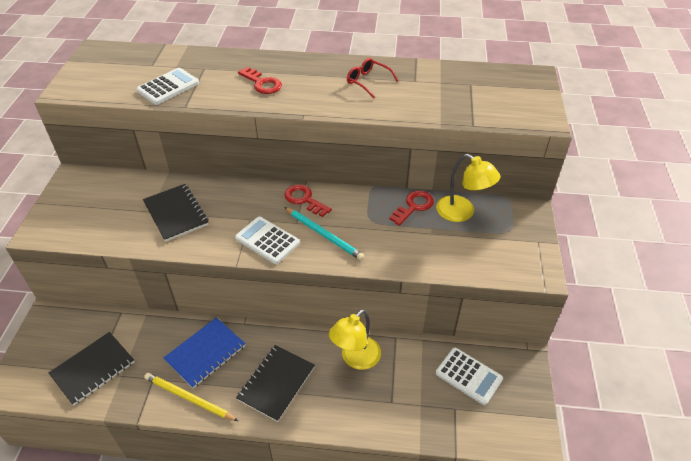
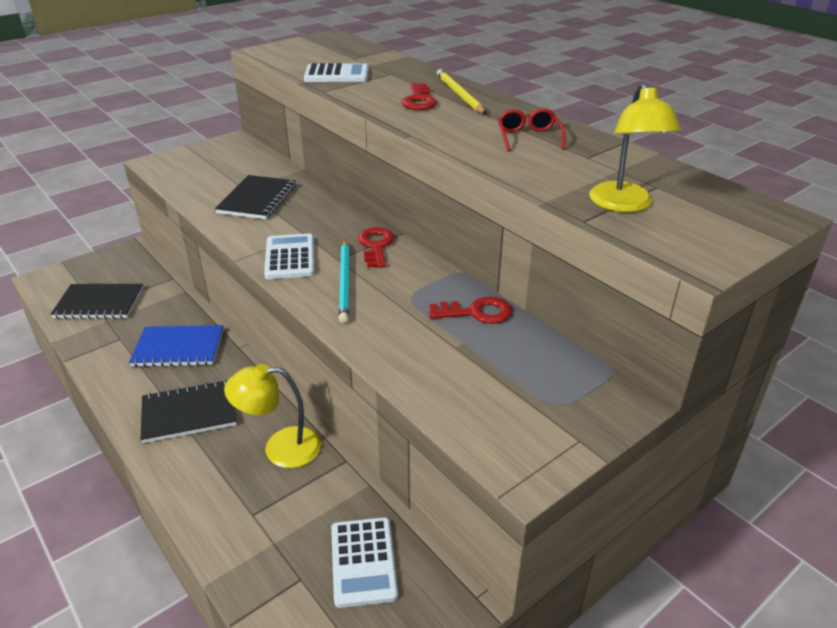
camera: 45 degrees right, 10 degrees down
(189, 398) = (118, 371): yellow pencil -> yellow pencil (459, 94)
(462, 213) = (524, 351): yellow lamp -> yellow lamp (624, 205)

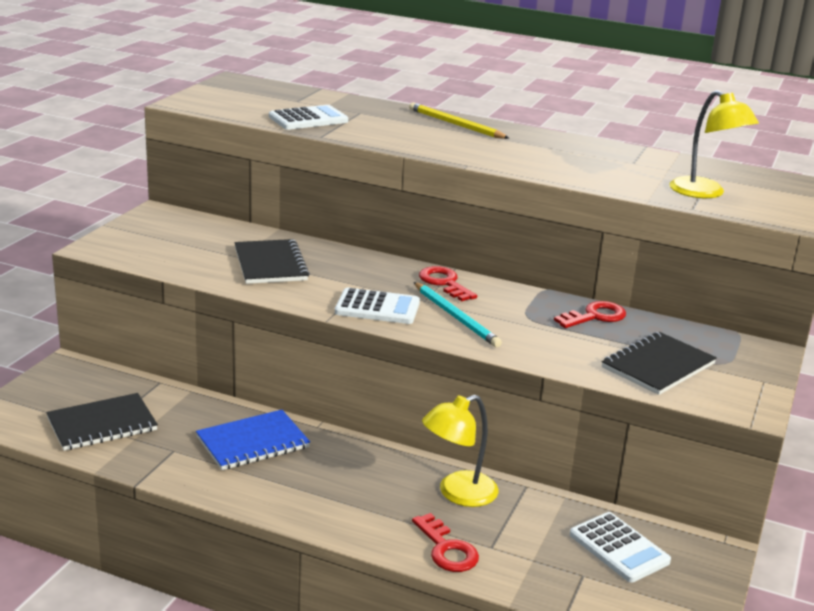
camera: 30 degrees left, 10 degrees down
(189, 413) = (335, 491): black notebook -> black notebook (658, 366)
(290, 257) = (377, 308): white calculator -> white calculator turned 135 degrees clockwise
(419, 100) = (427, 134): red key -> red key (447, 549)
(529, 138) = (568, 154): red glasses -> none

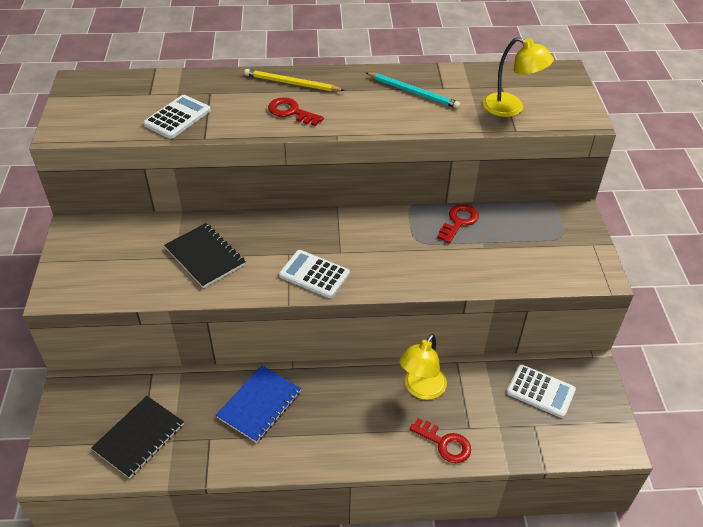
camera: 25 degrees left, 20 degrees up
(377, 308) = (314, 274): white calculator -> white calculator turned 135 degrees counterclockwise
(444, 283) = (341, 226): red key -> red key (291, 112)
(456, 317) = (373, 262): turquoise pencil -> turquoise pencil (413, 92)
(658, 366) = (526, 257): black notebook -> none

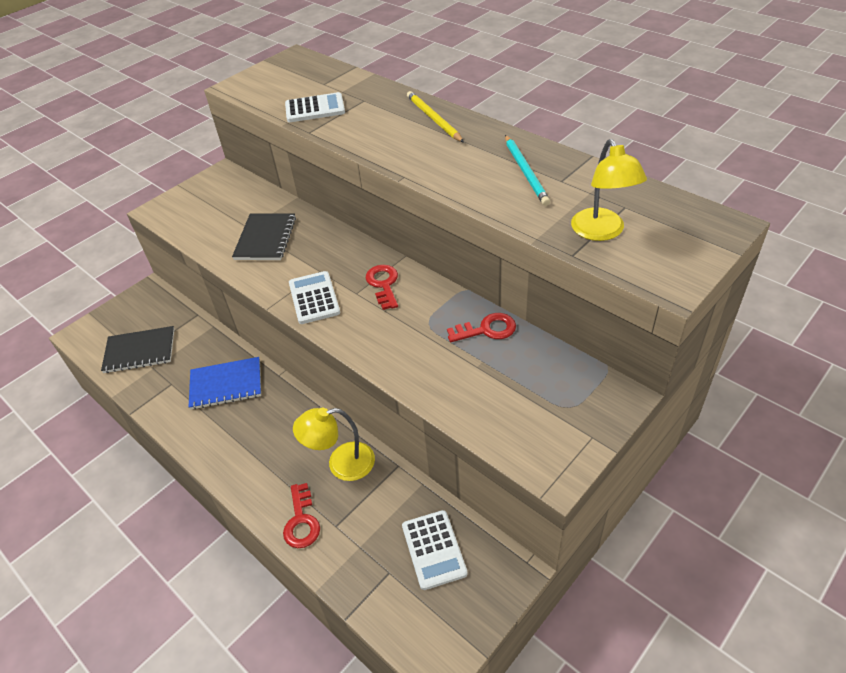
camera: 50 degrees right, 0 degrees up
(291, 112) = (398, 141): red key -> red key (383, 284)

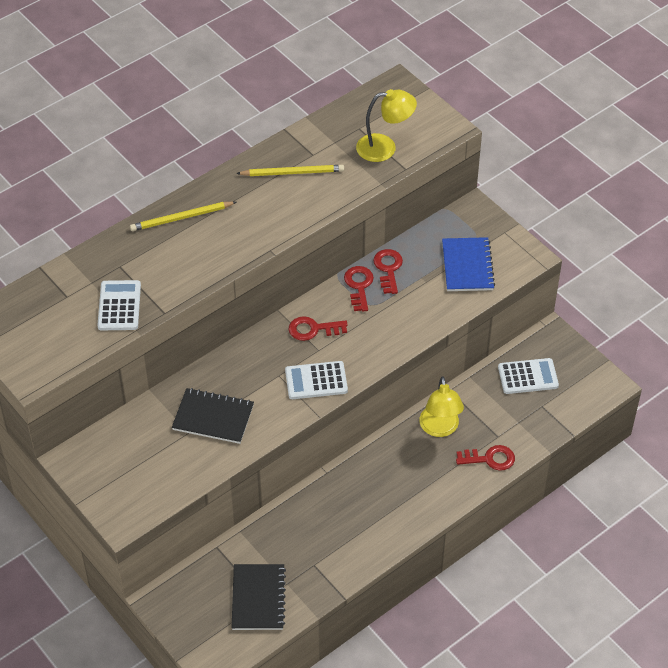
camera: 85 degrees left, 5 degrees up
(226, 385) = (328, 516): blue notebook -> blue notebook (467, 266)
(453, 309) = (359, 286): none -> red key
(525, 172) = (293, 172): turquoise pencil -> yellow pencil

